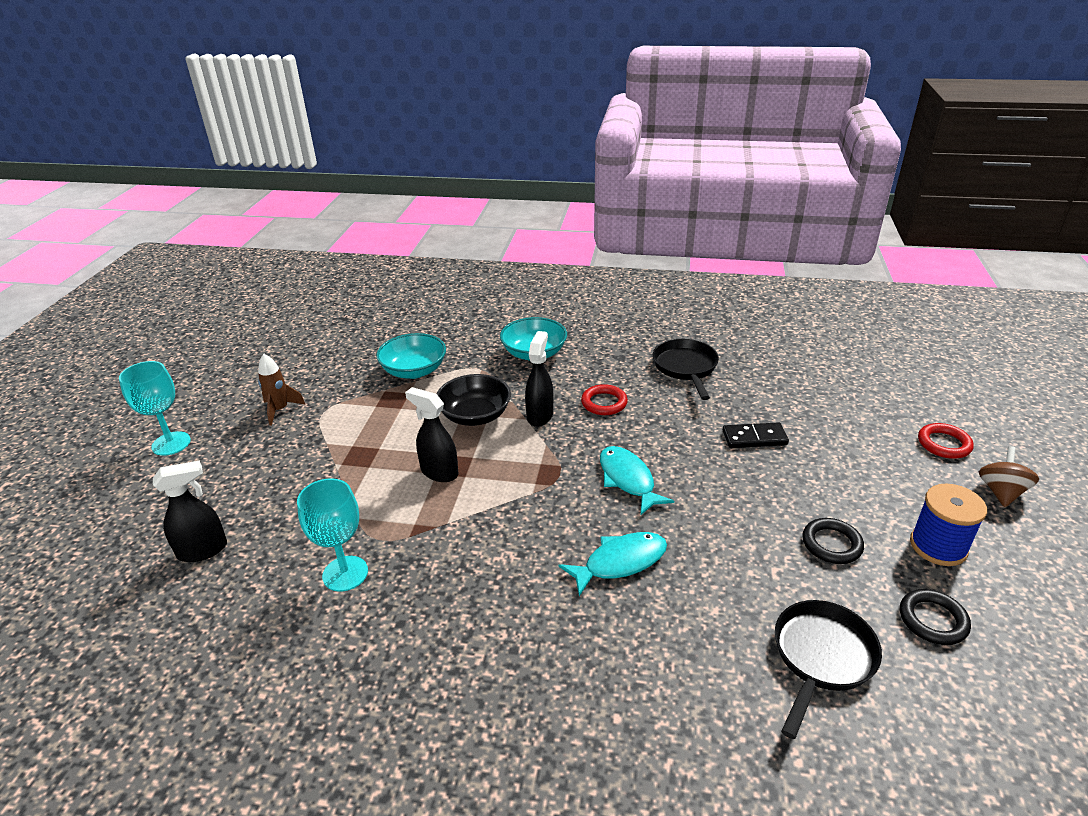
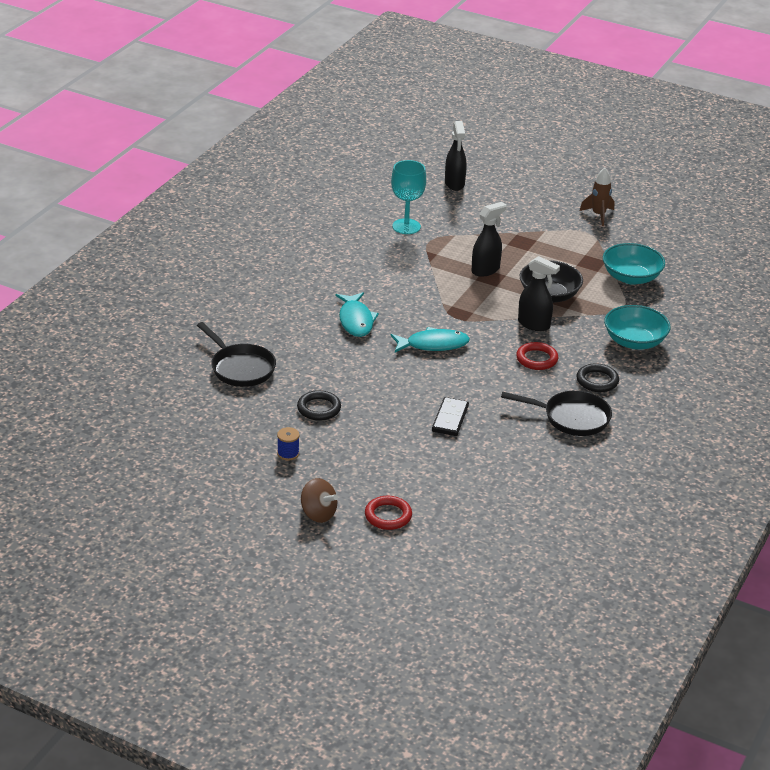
camera: 105 degrees right, 0 degrees up
(171, 443) = (575, 174): turquoise goblet -> none
(932, 620) = (236, 420): black ring -> black ring (597, 381)
(938, 546) = (288, 453): blue spool -> blue spool, size x0.54

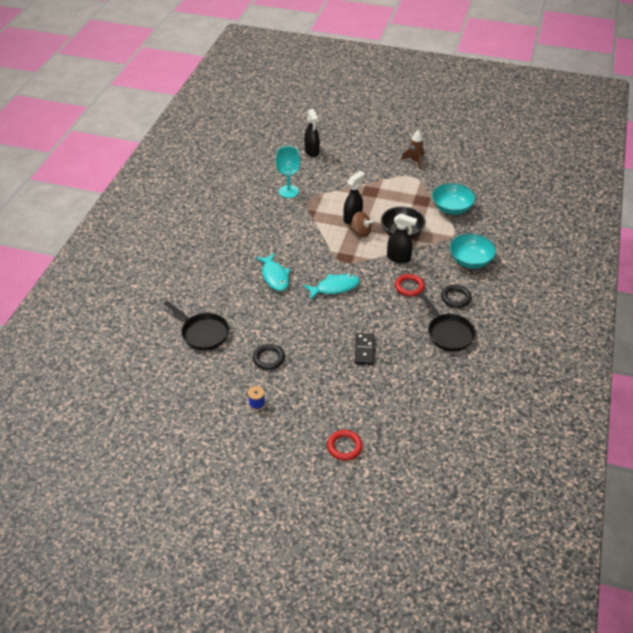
camera: 10 degrees left, 10 degrees up
(318, 514) = (293, 455): brown spinning top -> brown spinning top (361, 232)
(572, 418) = (448, 333): black pan -> black pan turned 60 degrees clockwise

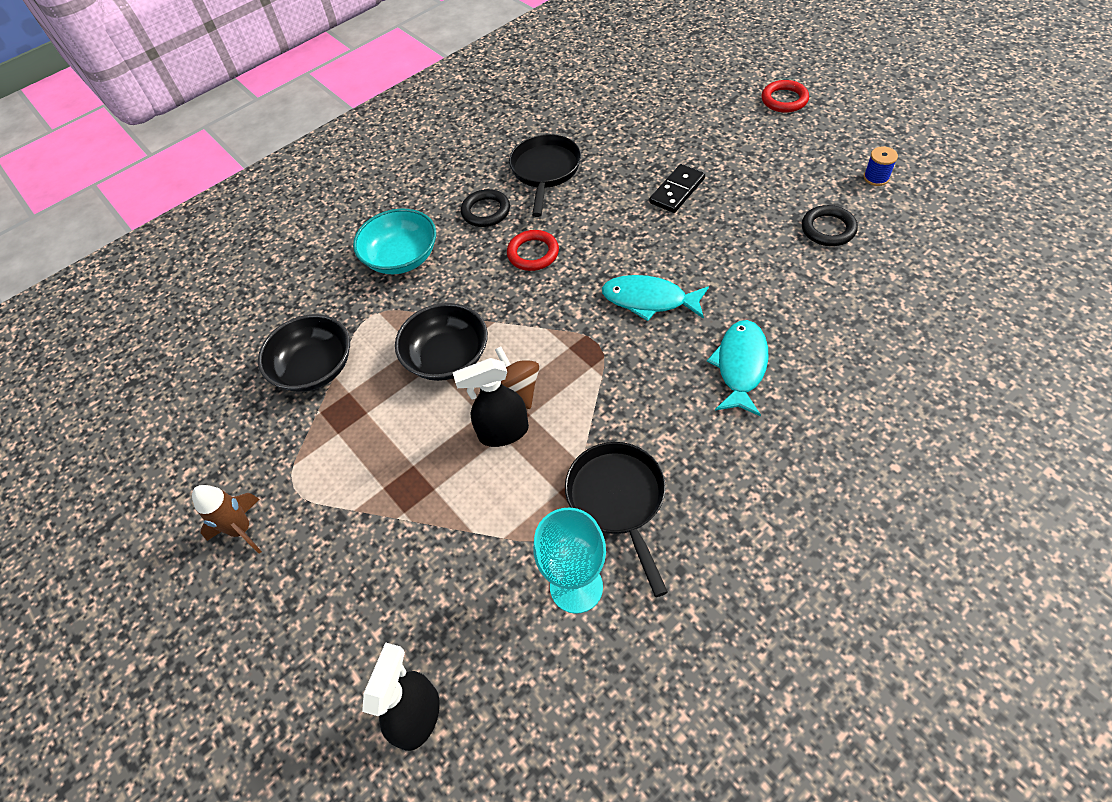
camera: 140 degrees left, 10 degrees up
(203, 333) = (925, 310): black pan -> black pan (618, 500)
(399, 258) = (501, 309): black spray bottle -> none
(451, 208) = (315, 368): turquoise bowl -> black bowl

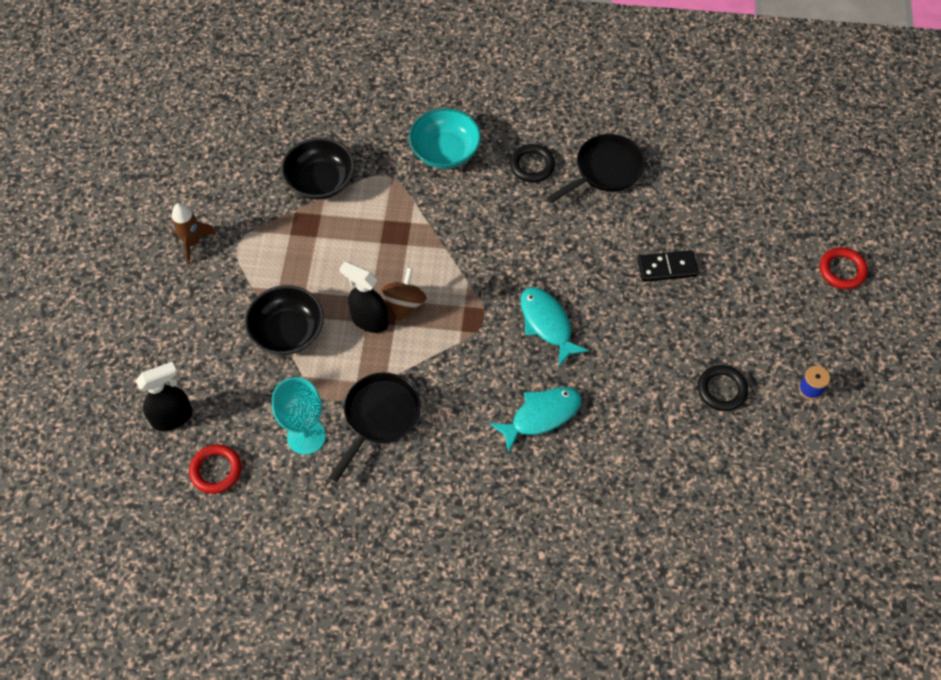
camera: 40 degrees right, 5 degrees up
(447, 357) = (394, 245): black bowl -> black bowl (287, 331)
(533, 253) = (522, 224): red ring -> red ring (216, 470)

